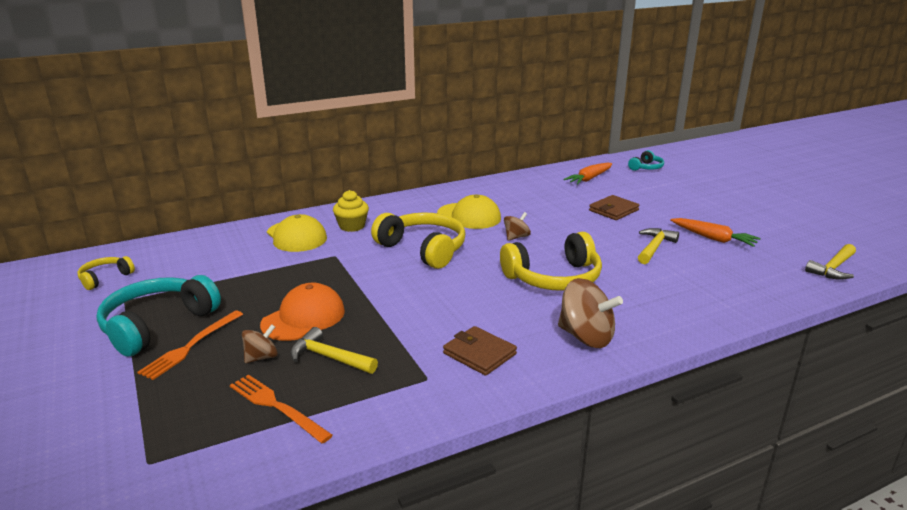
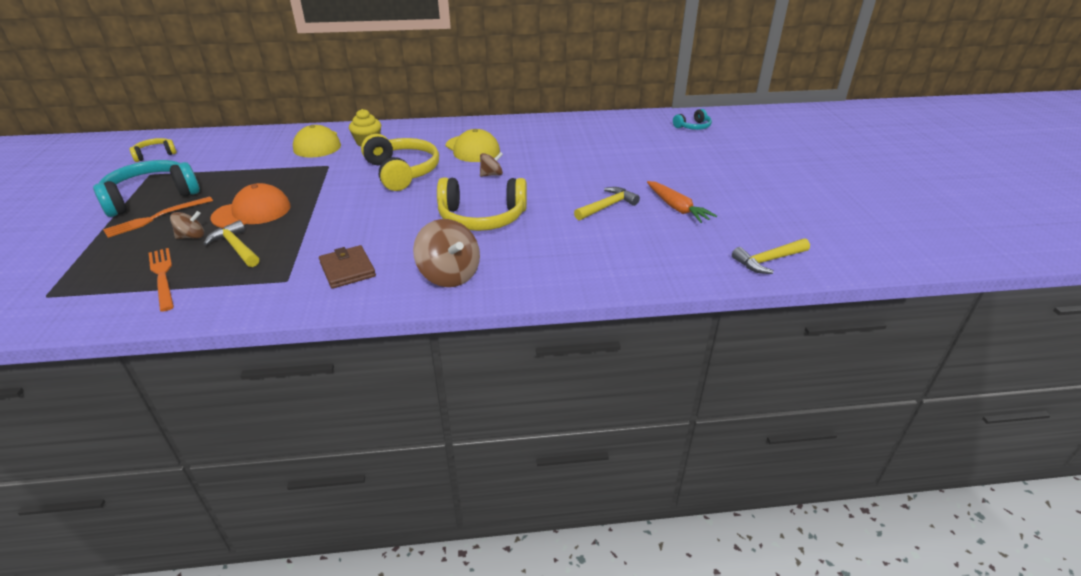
camera: 20 degrees right, 10 degrees up
(589, 179) = (623, 130): orange carrot -> none
(613, 210) = (610, 164): brown wallet -> none

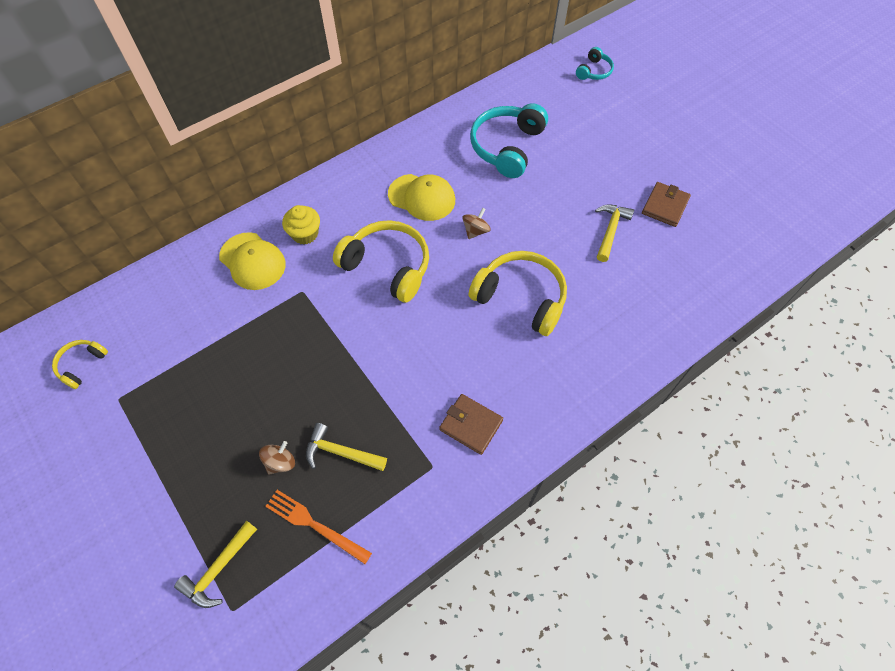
camera: 30 degrees left, 25 degrees up
(151, 197) = (166, 431): turquoise headphones -> turquoise headphones (507, 147)
(157, 217) = (210, 456): orange fork -> none
(252, 212) = (301, 398): orange cap -> none
(449, 275) = (559, 385): brown spinning top -> none
(482, 217) = (521, 298): yellow headphones -> yellow headphones turned 120 degrees counterclockwise
(677, 208) = (665, 206): orange carrot -> brown wallet
(768, 260) = (772, 243): yellow hammer -> yellow hammer (218, 569)

